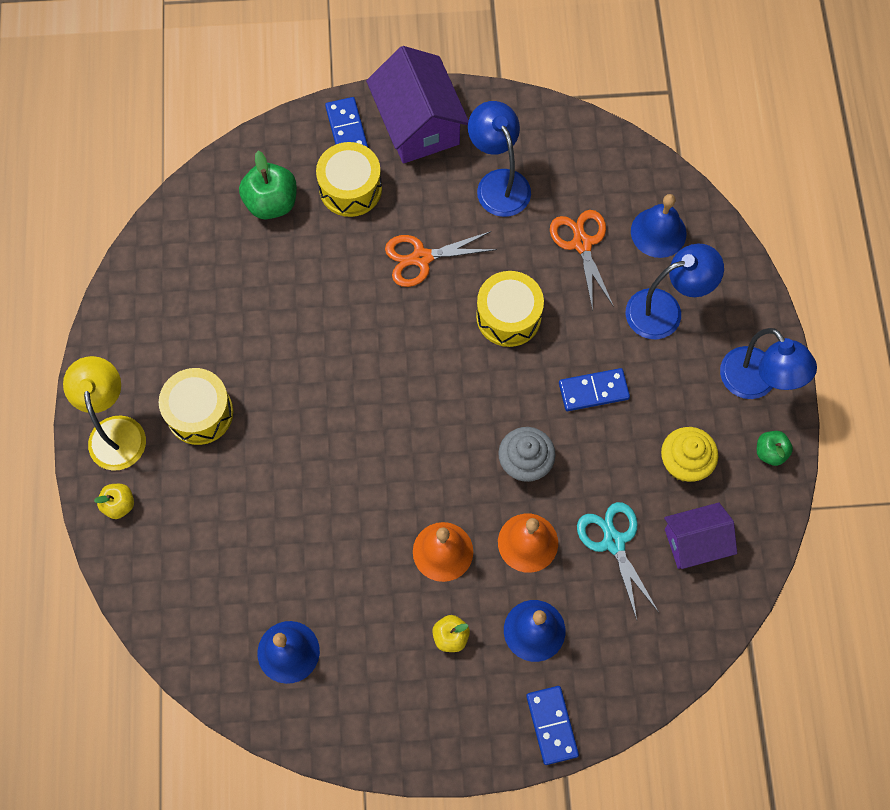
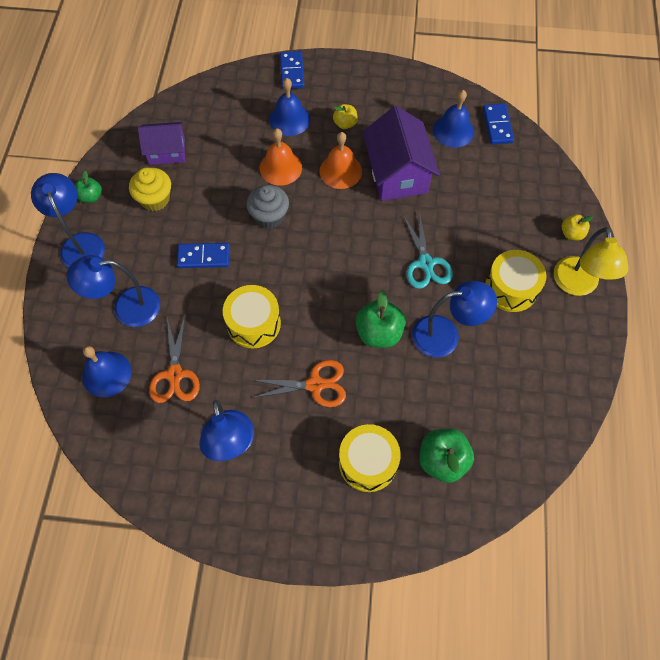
camera: 170 degrees left, 5 degrees down
(278, 339) = (445, 335): none -> blue lamp
(346, 129) = (363, 528): blue domino -> blue domino (497, 125)
(357, 329) = (379, 333): none -> green apple
(418, 124) = (292, 520): purple house -> purple house (397, 173)
(613, 542) = (221, 159): turquoise scissors -> turquoise scissors (425, 263)

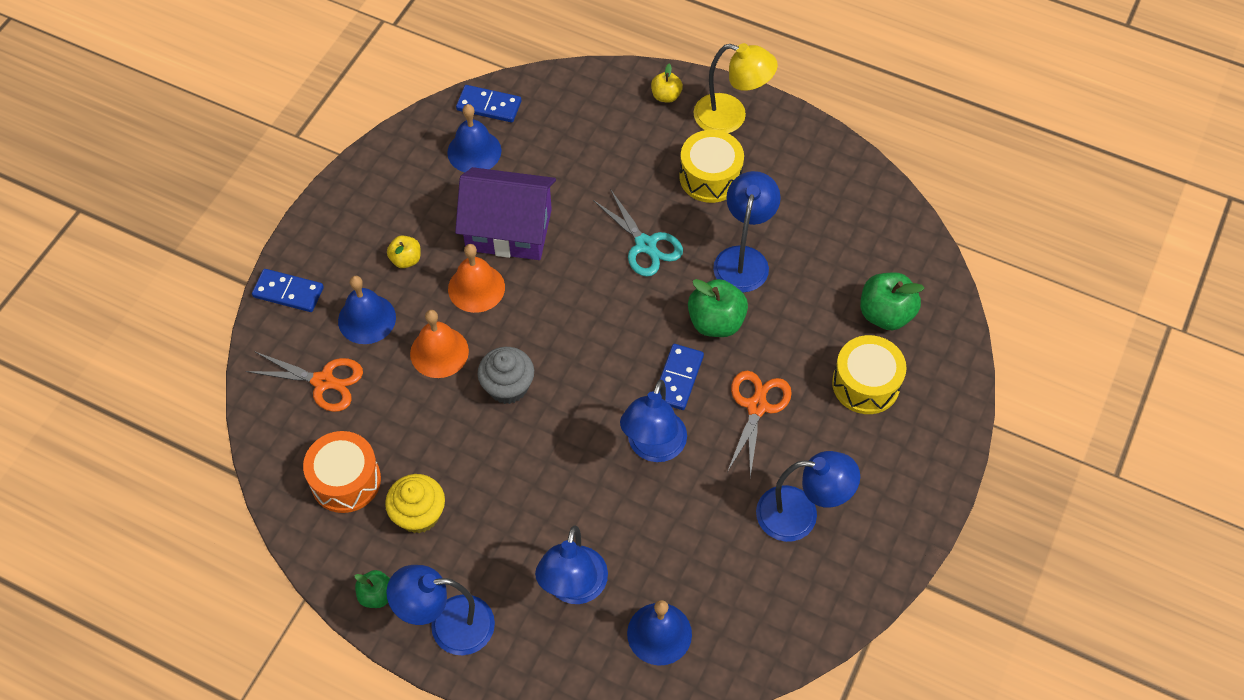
camera: 70 degrees left, 5 degrees down
(167, 151) = (346, 480): purple house -> orange drum
(175, 375) = (689, 554): orange scissors -> orange scissors (323, 382)
(204, 257) = (535, 478): blue domino -> blue domino (678, 378)
(253, 323) = (653, 448): yellow drum -> blue lamp
(425, 263) = (645, 245): turquoise scissors -> turquoise scissors turned 45 degrees clockwise

